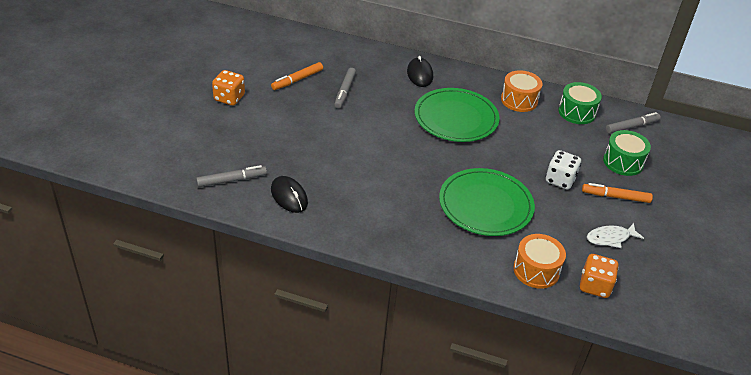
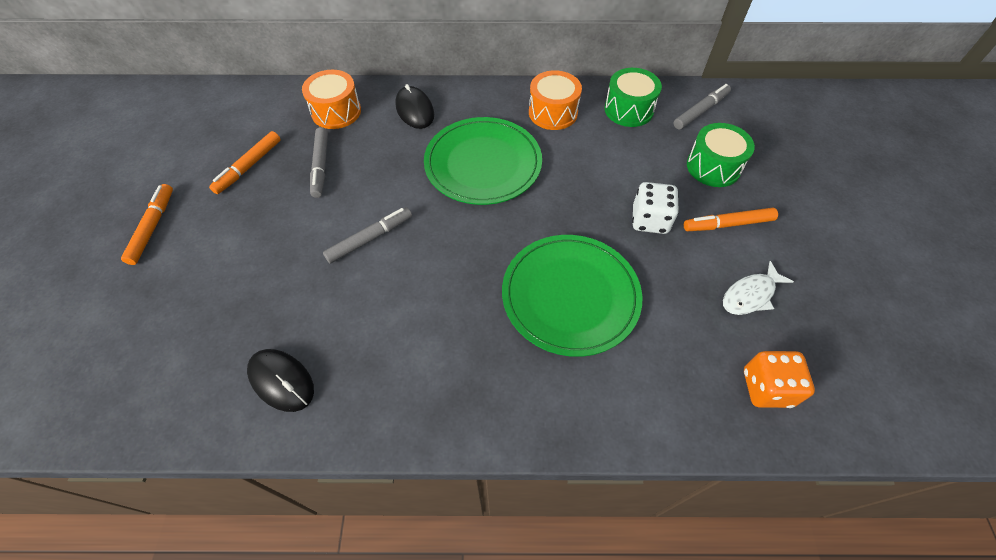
camera: 15 degrees left, 15 degrees up
(229, 98) = (152, 227): orange dice -> orange marker
(232, 180) = (183, 381): grey marker -> grey marker (370, 238)
(536, 270) = (680, 389): orange drum -> orange drum (336, 111)

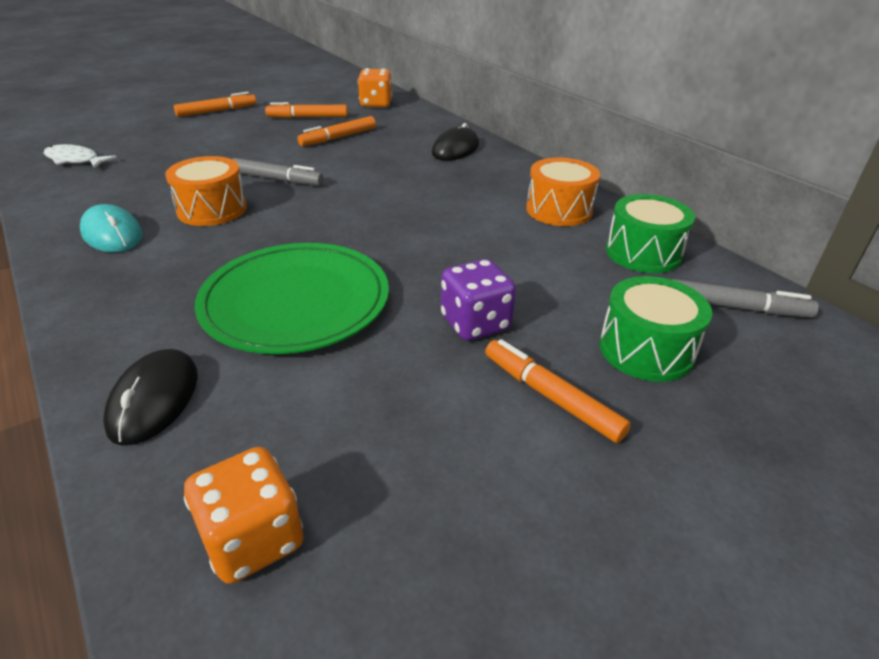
camera: 55 degrees right, 20 degrees down
(268, 109) = (376, 104): none -> orange dice
(281, 381) = (96, 194): black mouse -> black mouse (154, 399)
(321, 166) = (338, 138): grey marker -> orange marker
(336, 111) = (407, 124): orange drum -> orange drum (212, 209)
(380, 383) = (112, 234): none -> turquoise mouse
(483, 164) = (430, 198): green plate -> none
(650, 220) = (475, 323): white dice -> purple dice
(750, 295) = (433, 463): white fish -> white fish (75, 160)

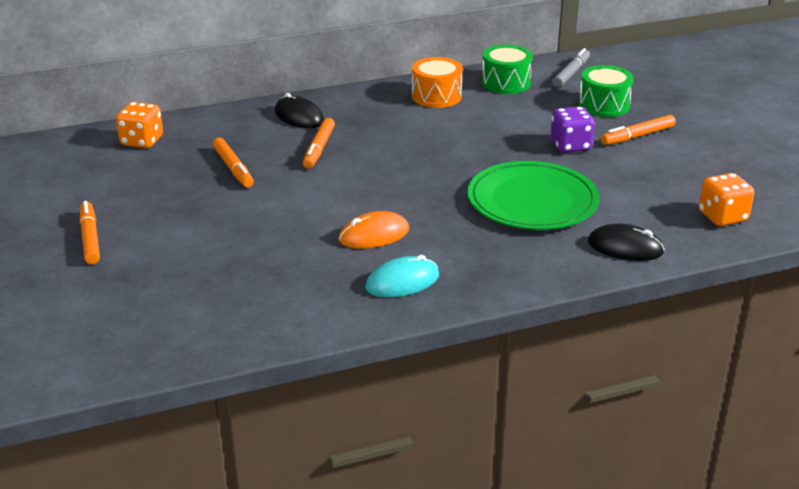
camera: 75 degrees left, 5 degrees down
(75, 160) = (203, 324): white fish -> none
(212, 209) = (374, 235): orange drum -> orange mouse
(277, 179) = (322, 203): grey marker -> none
(307, 117) = (157, 182): orange marker -> orange marker (319, 149)

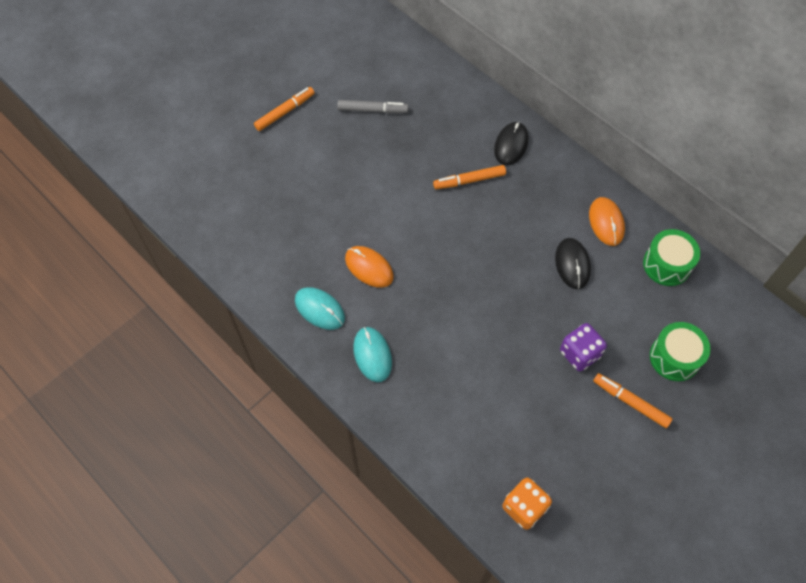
camera: 65 degrees right, 30 degrees up
(142, 141) = (417, 71): orange dice -> none
(233, 168) = (411, 143): orange marker -> none
(436, 96) = (606, 222): orange drum -> orange mouse
(490, 261) = (372, 355): none -> turquoise mouse
(532, 201) = (472, 354): green plate -> none
(571, 73) = (723, 310): grey marker -> grey marker (372, 110)
(625, 247) = (437, 443): black mouse -> black mouse (572, 264)

